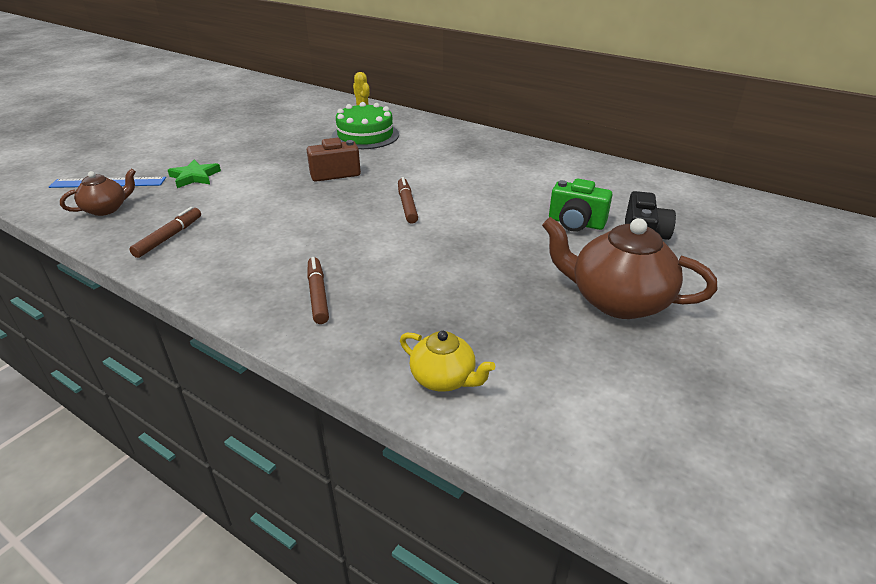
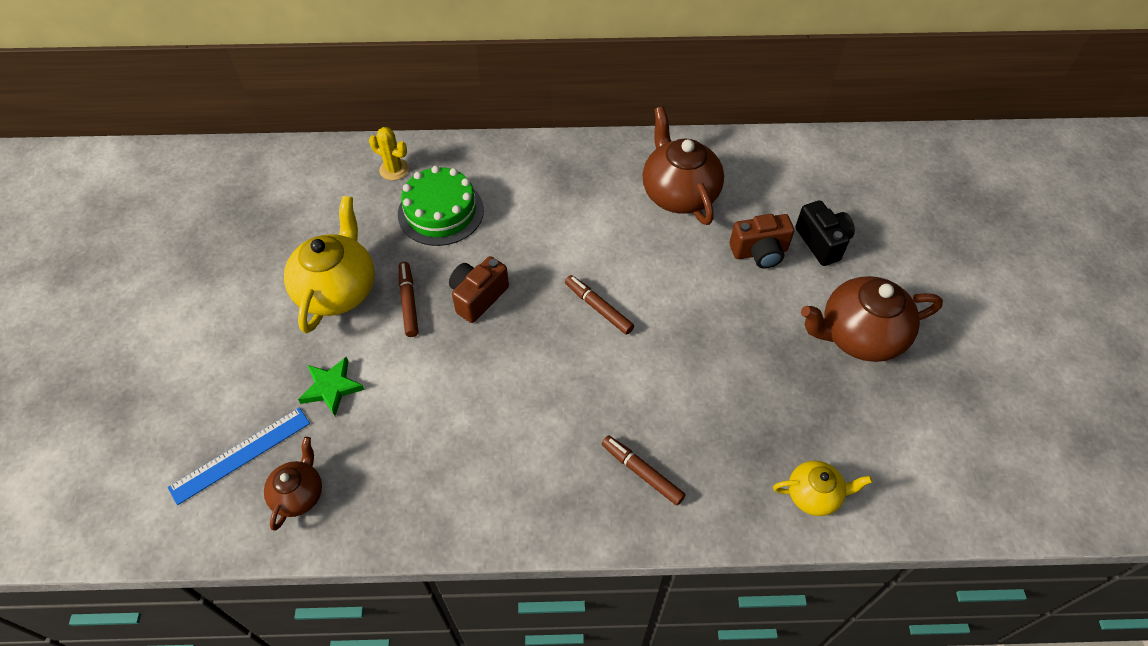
camera: 35 degrees left, 20 degrees up
(169, 237) = (423, 490): brown marker -> brown marker (409, 302)
(261, 144) = (337, 289): none -> yellow teapot
(543, 176) = (678, 193): none -> brown teapot
(576, 223) = (759, 252): green camera -> brown camera

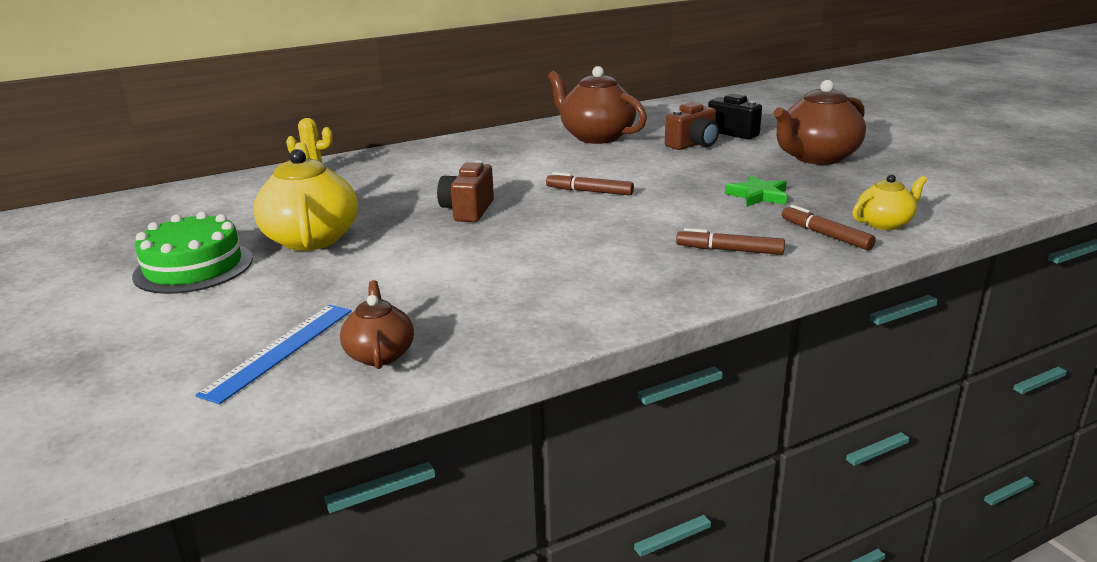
camera: 25 degrees left, 30 degrees down
(331, 387) = (357, 286): green star -> green star (758, 195)
(409, 302) = (398, 227): brown marker -> brown marker (825, 235)
(440, 212) = (385, 183): green cake -> green cake (193, 267)

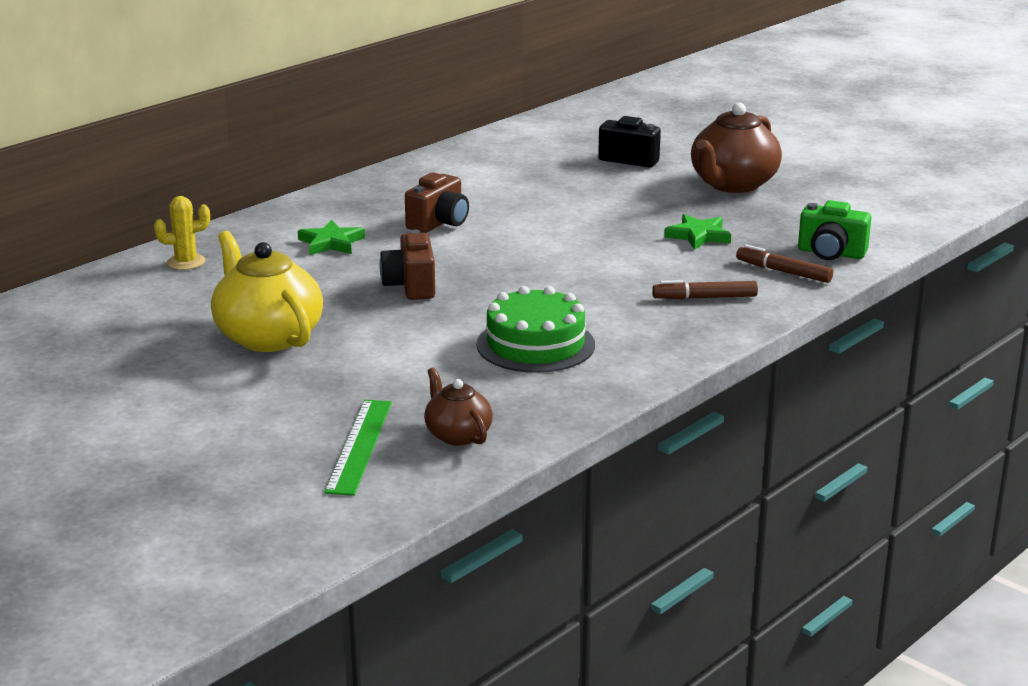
camera: 20 degrees left, 0 degrees up
(193, 267) = (171, 383): green cake -> green cake (535, 344)
(280, 350) = (360, 446): blue ruler -> green ruler
(437, 171) = (331, 243): none -> green star
(589, 191) = (523, 249): brown marker -> none
(596, 136) = (477, 179): brown teapot -> none
(693, 144) = (594, 179): brown camera -> brown camera (439, 223)
(885, 223) = (831, 253): yellow teapot -> green camera

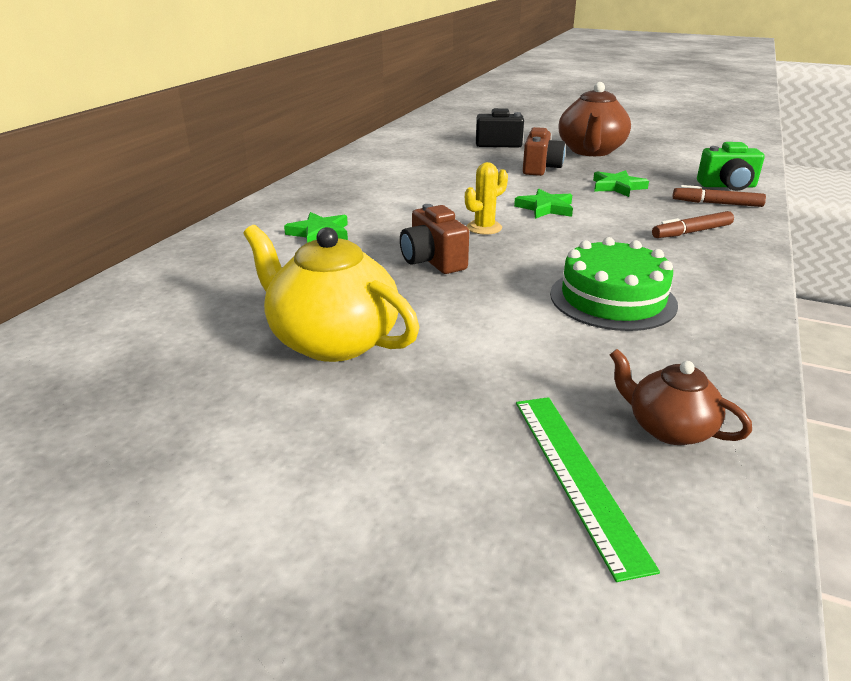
camera: 20 degrees left, 5 degrees up
(186, 262) = (182, 272): yellow cactus -> yellow cactus (484, 228)
(439, 223) = (402, 204): brown camera -> brown camera (540, 168)
(584, 249) = (545, 208): none -> green star

